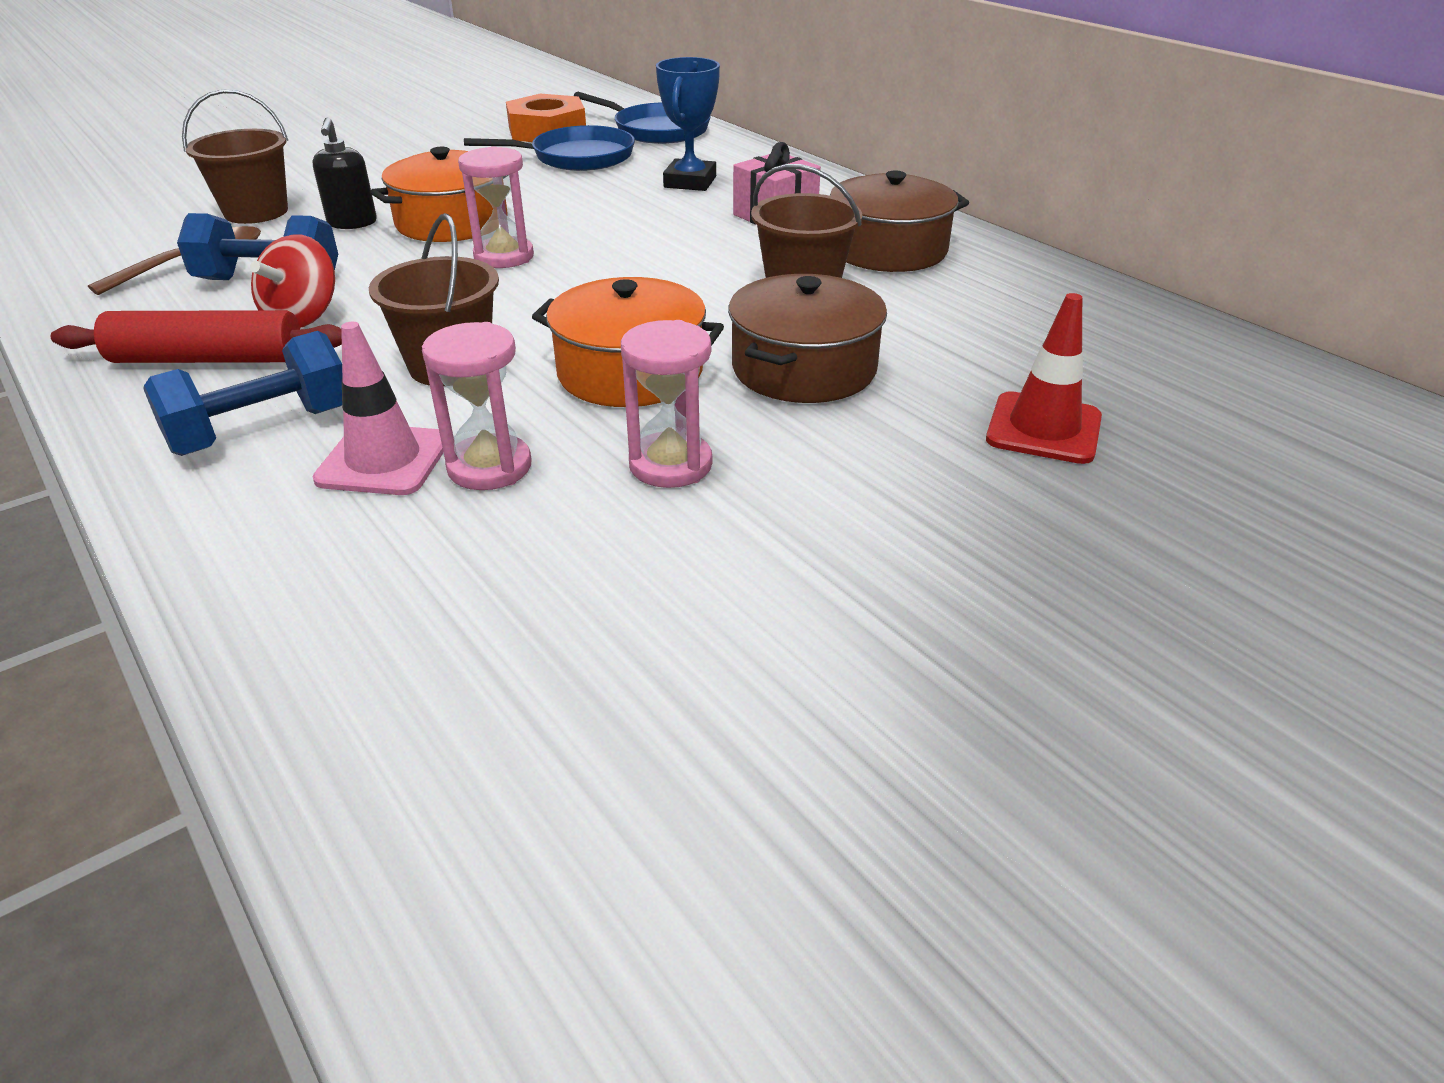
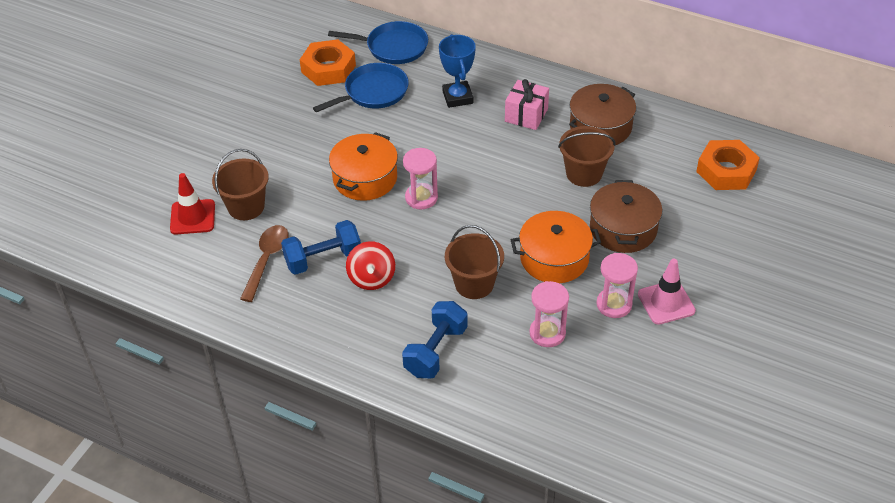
camera: 25 degrees left, 10 degrees up
(208, 359) = (360, 321): red rolling pin -> none
(352, 223) = (312, 198): black soap dispenser -> none
(384, 460) = (503, 346): pink traffic cone -> pink traffic cone (666, 302)
(1043, 428) = (735, 230): red traffic cone -> red traffic cone (192, 217)
(1089, 346) = (726, 171): none -> orange nut

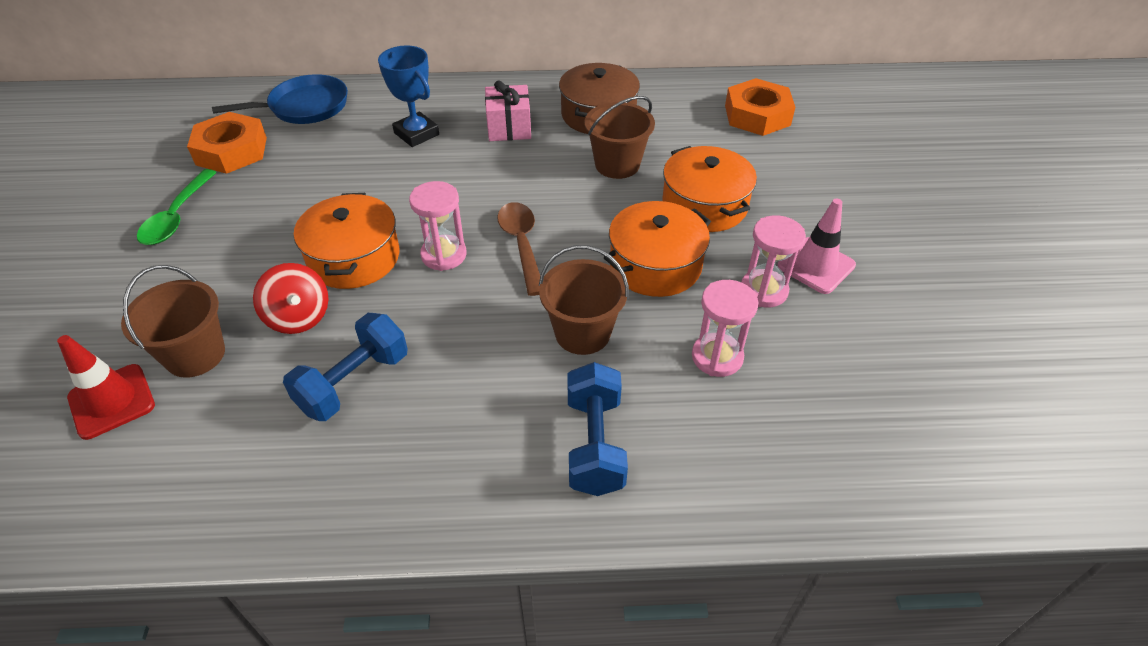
camera: 30 degrees left, 0 degrees up
(267, 260) = (266, 418): brown spoon -> brown spoon (521, 245)
(274, 108) = (177, 217): none -> green spoon
(371, 278) = (440, 381): red spinning top -> red spinning top (299, 317)
(373, 92) = (307, 159): blue pan -> none
(623, 229) = (704, 205): brown pot -> orange pot

